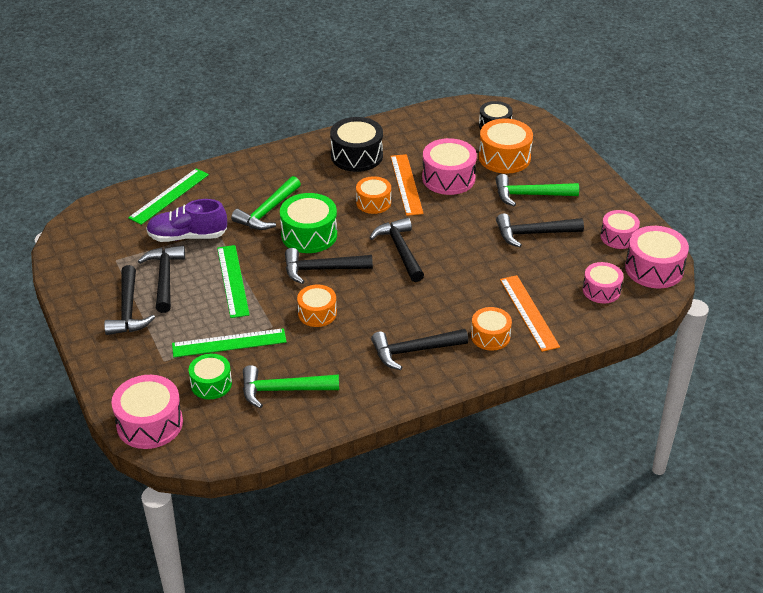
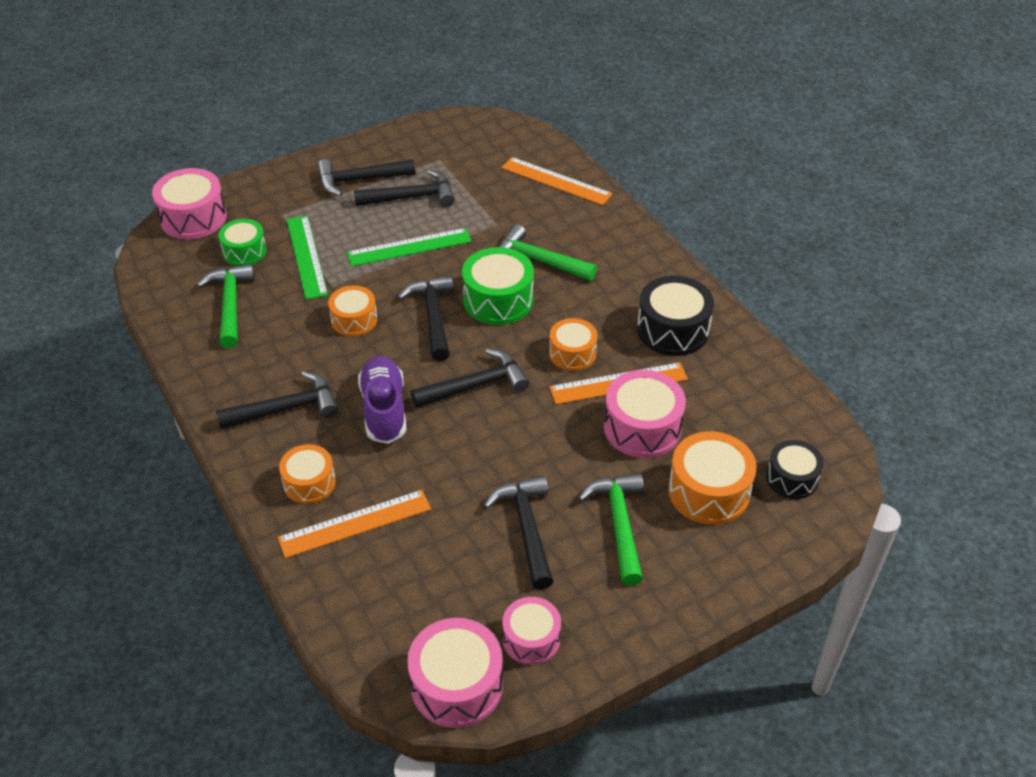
camera: 85 degrees right, 5 degrees up
(169, 196) = (556, 181): green ruler -> orange ruler
(187, 236) = (484, 204): purple shoe -> purple shoe (384, 410)
(414, 351) = (286, 409): black hammer -> black hammer turned 90 degrees clockwise
(601, 290) = (403, 611): pink drum -> none

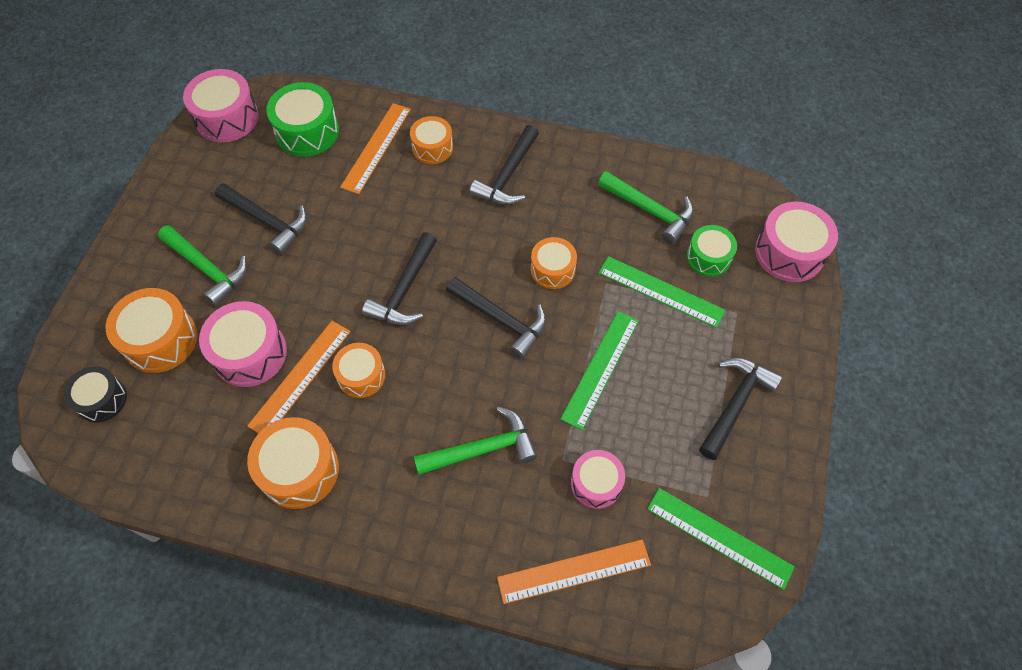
camera: 135 degrees right, 15 degrees up
(384, 410) = (445, 223): purple shoe -> none
(411, 197) = (669, 424): black hammer -> none
(459, 144) = (719, 537): none -> green ruler
(498, 300) = (470, 377): green drum -> green drum (307, 131)
(531, 639) = (205, 166): pink drum -> pink drum (596, 483)
(673, 330) = (299, 470): black drum -> orange drum

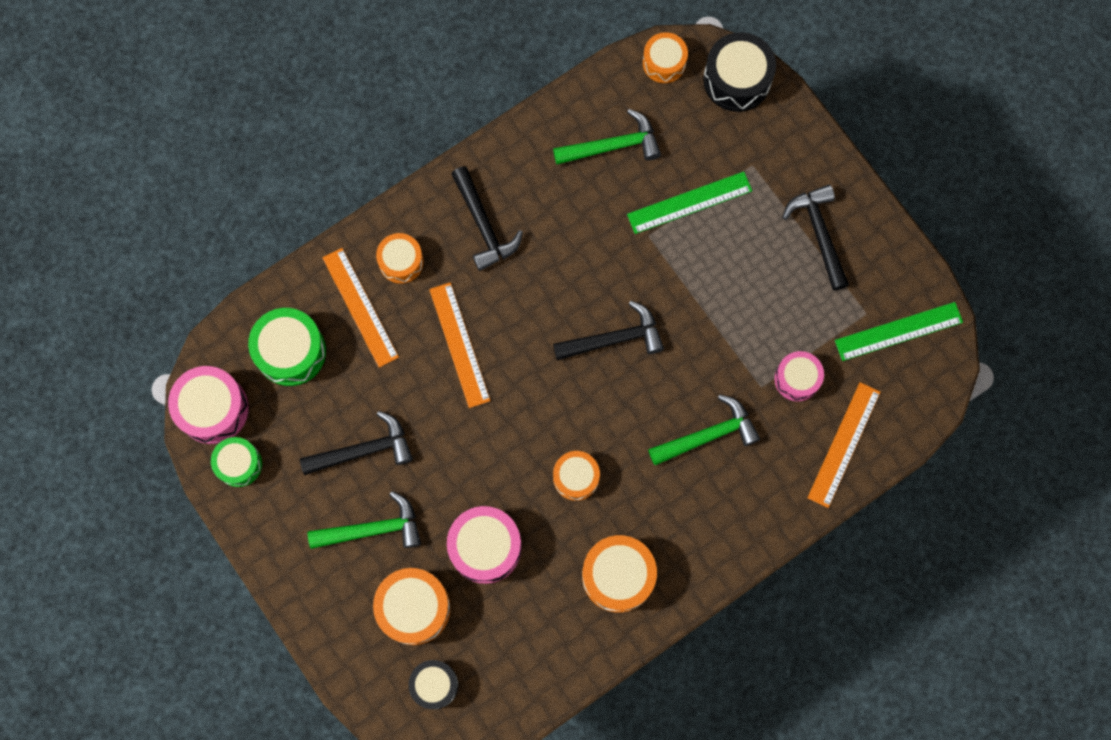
camera: 50 degrees left, 15 degrees up
(300, 377) = (539, 523): orange ruler -> orange ruler (459, 344)
(404, 289) = (525, 390): black hammer -> none
(482, 449) = (708, 435): green hammer -> green hammer turned 45 degrees clockwise
(552, 269) = (603, 265): orange drum -> orange drum (664, 63)
(600, 368) = (715, 301): green ruler -> none
(708, 257) = (691, 141): green drum -> green drum (239, 464)
(789, 252) = (737, 79): pink drum -> black drum

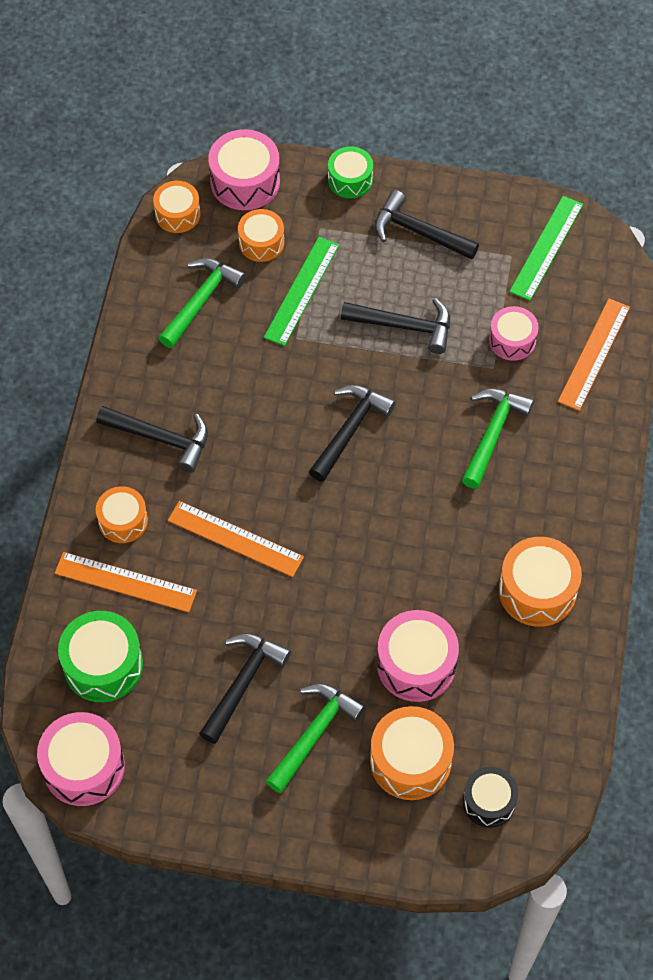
camera: 45 degrees left, 15 degrees down
(239, 464) = (151, 788): green drum -> green drum (350, 180)
(576, 477) = (429, 551): orange drum -> orange drum (261, 242)
(732, 297) = (404, 326): none -> black hammer
(737, 79) = (245, 181): black drum -> pink drum
(844, 444) = (594, 354): orange ruler -> orange ruler turned 45 degrees clockwise

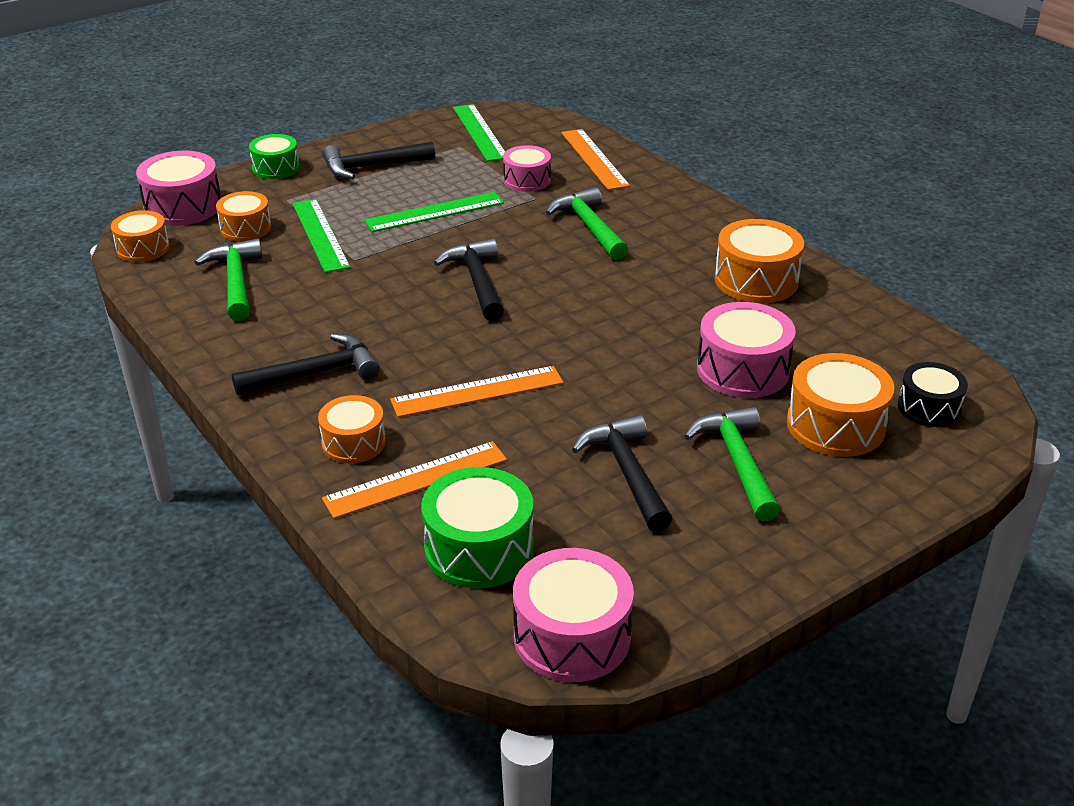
camera: 45 degrees left, 25 degrees down
(404, 326) = (434, 212): black hammer -> green ruler

